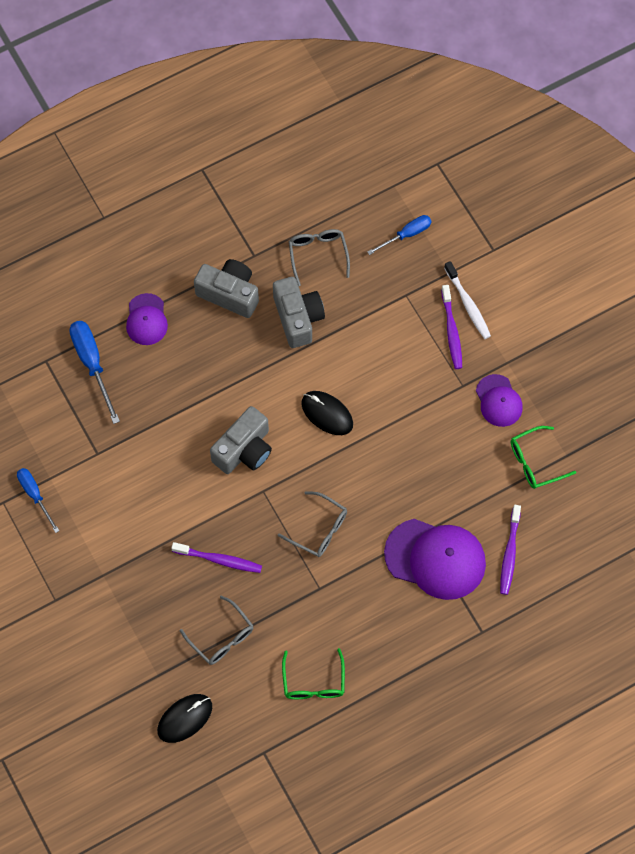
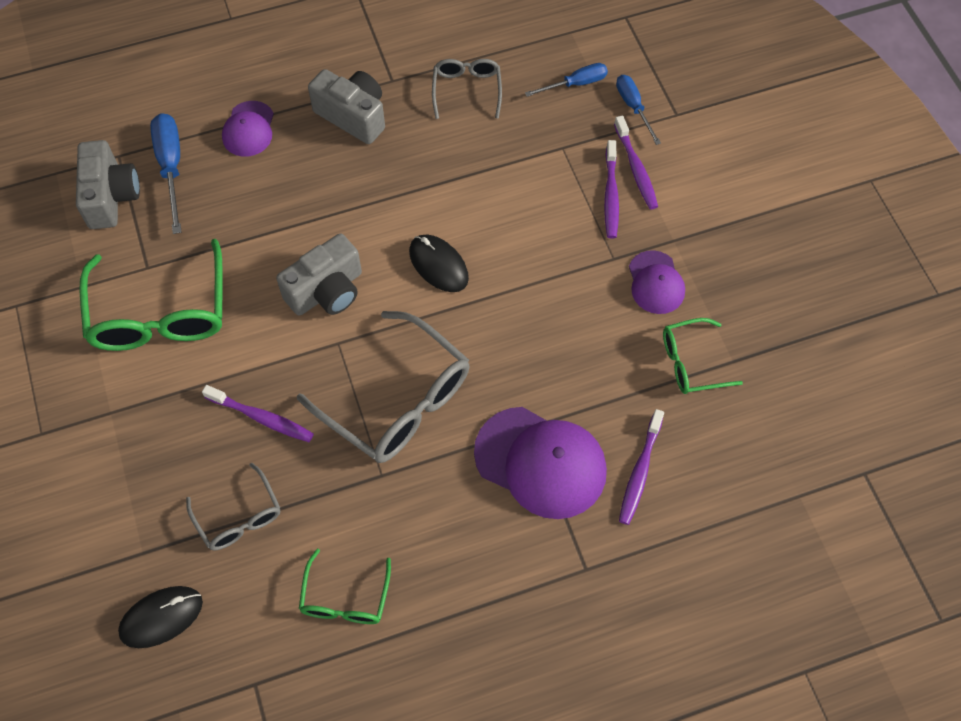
camera: 10 degrees right, 5 degrees down
(35, 495) = (57, 303): blue screwdriver -> blue screwdriver (633, 107)
(118, 490) = (160, 313): none -> green glasses
(298, 318) = (428, 153): grey camera -> grey camera (111, 196)
(319, 529) = (398, 401): grey glasses -> grey glasses, size x1.83
(468, 304) = (636, 168): white toothbrush -> purple toothbrush

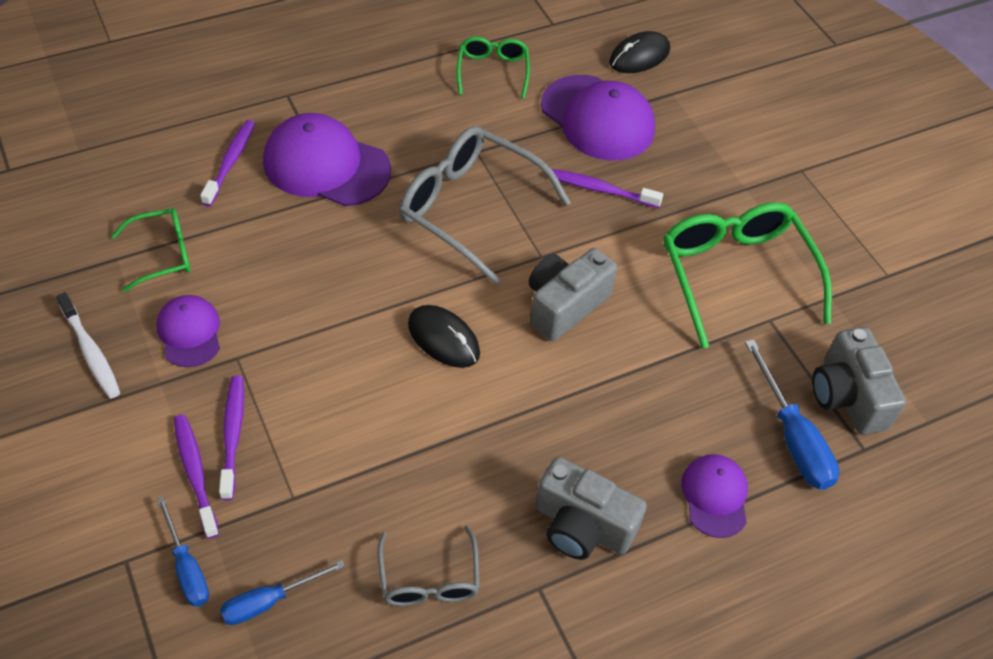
camera: 170 degrees right, 10 degrees down
(239, 517) = (597, 118): grey glasses -> purple cap
(735, 270) = (91, 352): none -> white toothbrush

